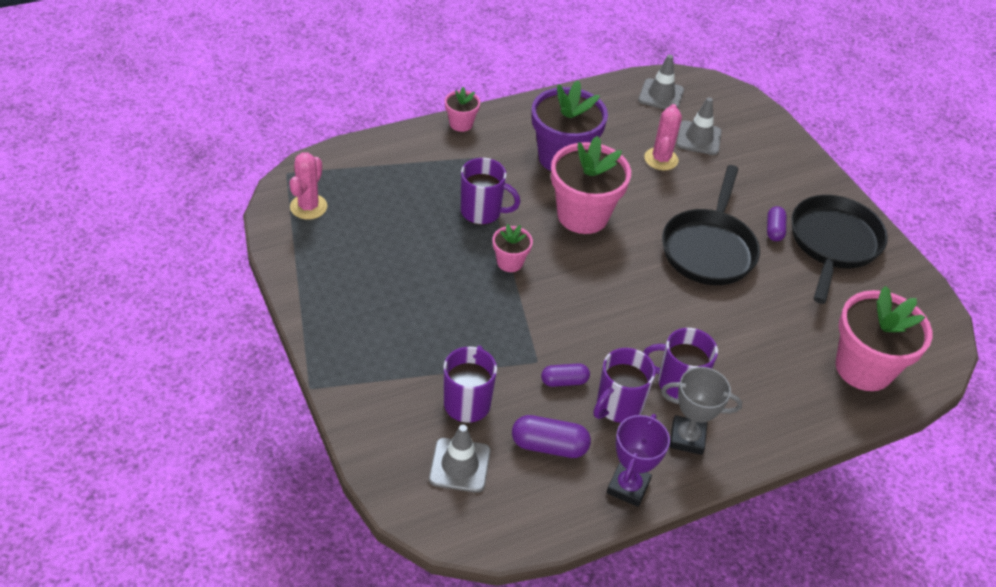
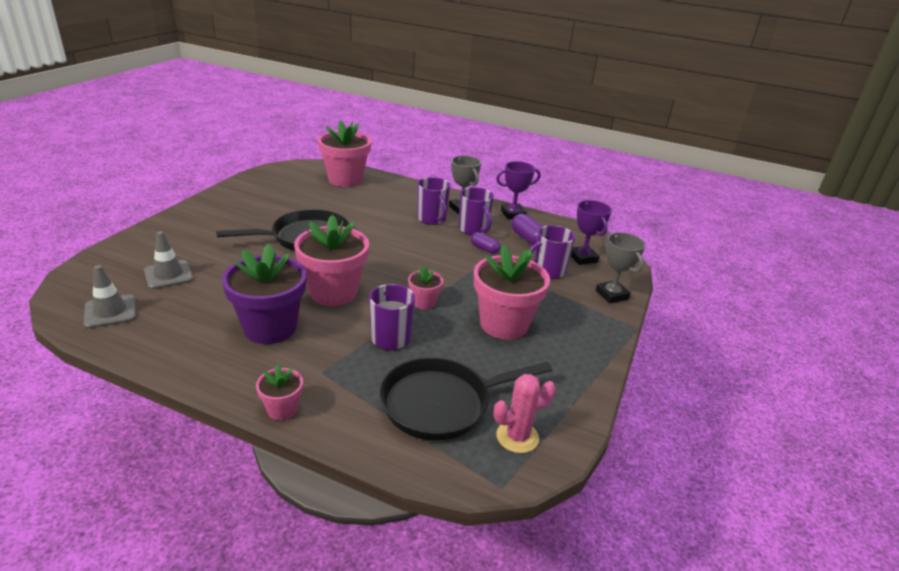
camera: 130 degrees left, 15 degrees down
(373, 421) = (611, 295): none -> grey trophy
(424, 293) = (504, 324): none -> pink flower pot
(460, 465) = (583, 258): grey traffic cone -> purple trophy
(618, 406) = (473, 230): purple mug -> purple mug turned 60 degrees clockwise
(661, 159) = (219, 282): pink cactus -> none
(774, 230) = (256, 222): purple capsule -> none
(833, 244) = (247, 203): black pan -> black pan (442, 403)

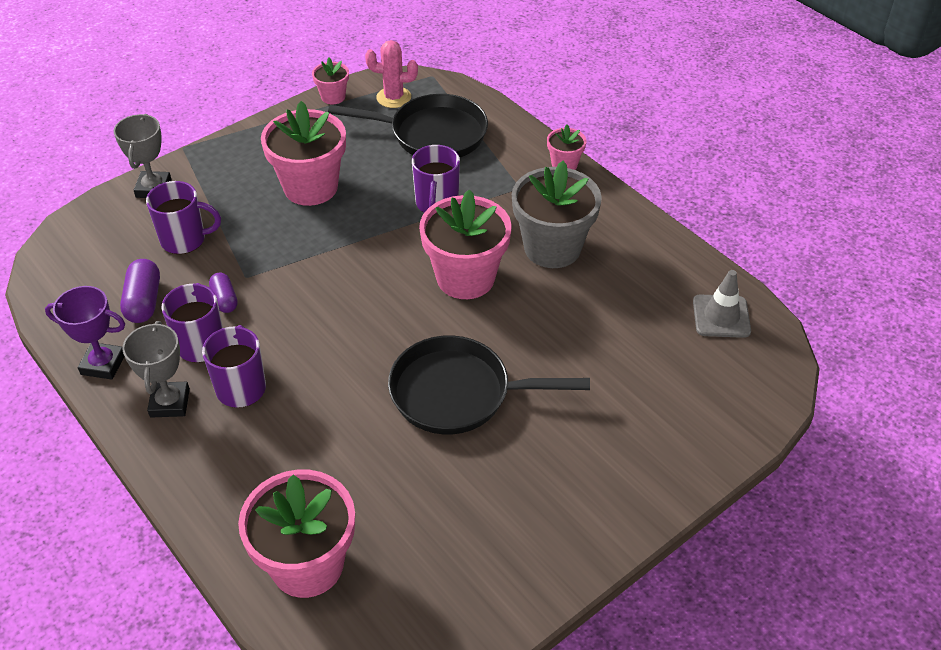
camera: 150 degrees left, 15 degrees up
(168, 275) = (657, 362): grey traffic cone -> none
(270, 328) = (552, 248): purple flower pot -> grey flower pot
(424, 302) = (372, 235): pink flower pot -> pink flower pot (333, 97)
(583, 258) = (114, 248): purple trophy -> none

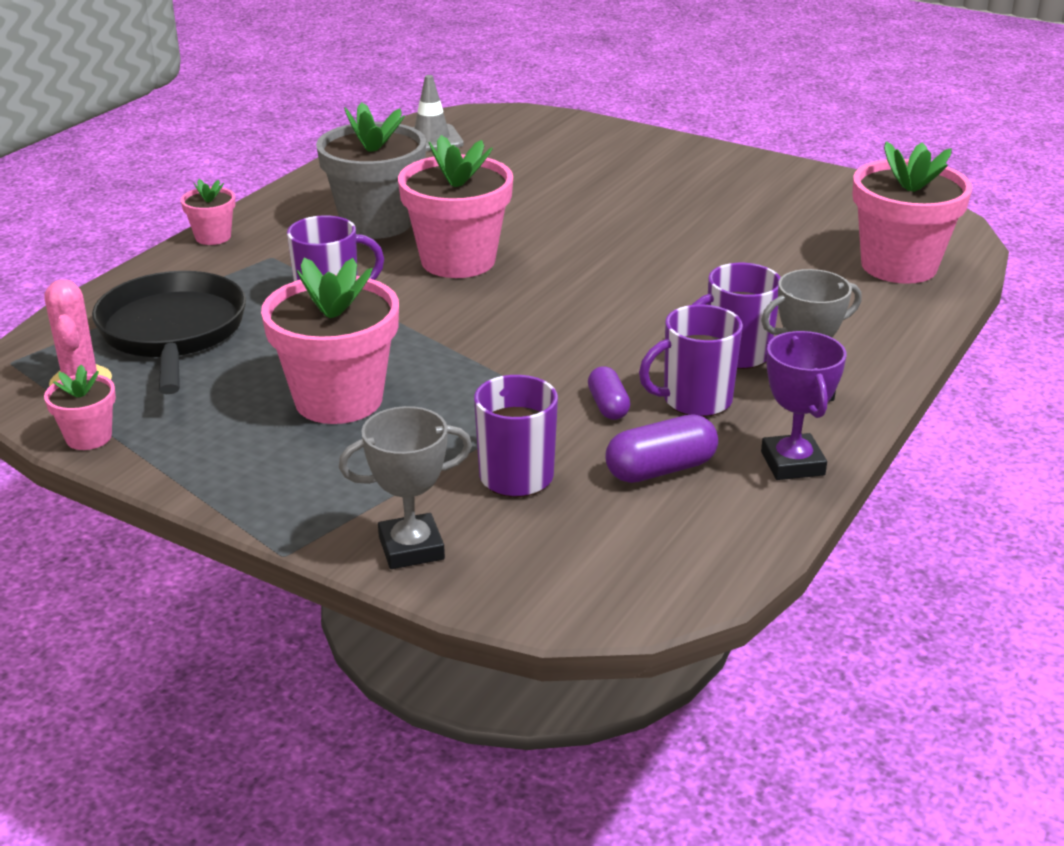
camera: 110 degrees left, 15 degrees down
(224, 299) = (608, 406): purple capsule -> purple capsule turned 60 degrees counterclockwise
(458, 393) = (631, 236): black pan -> none

